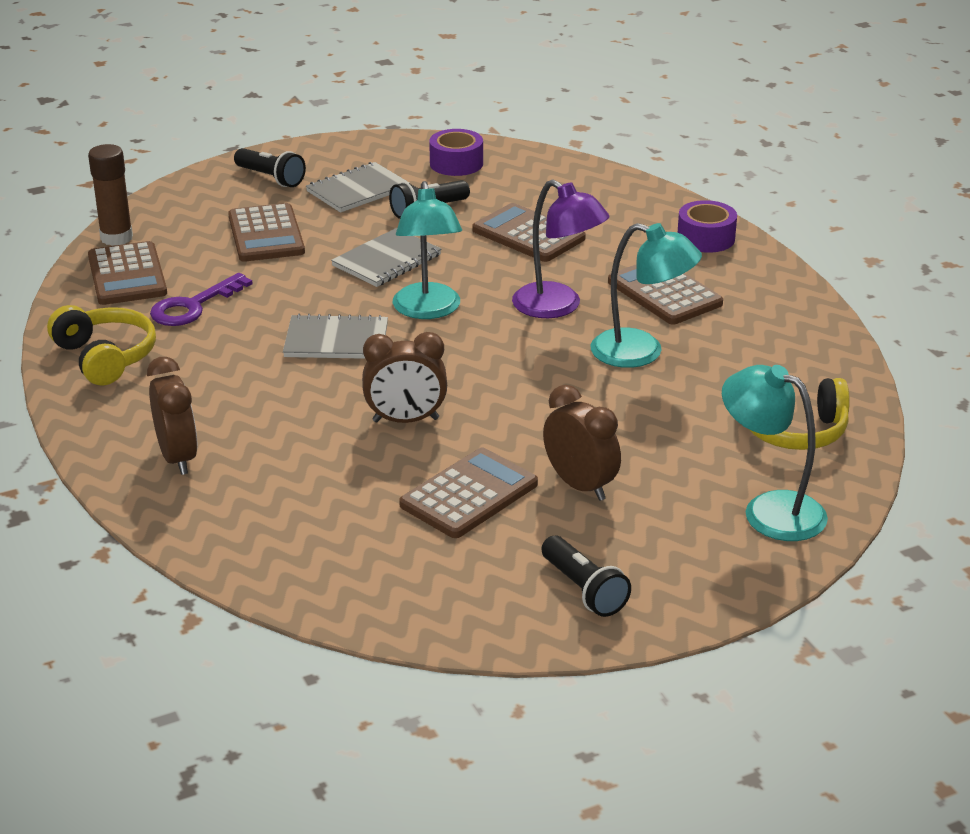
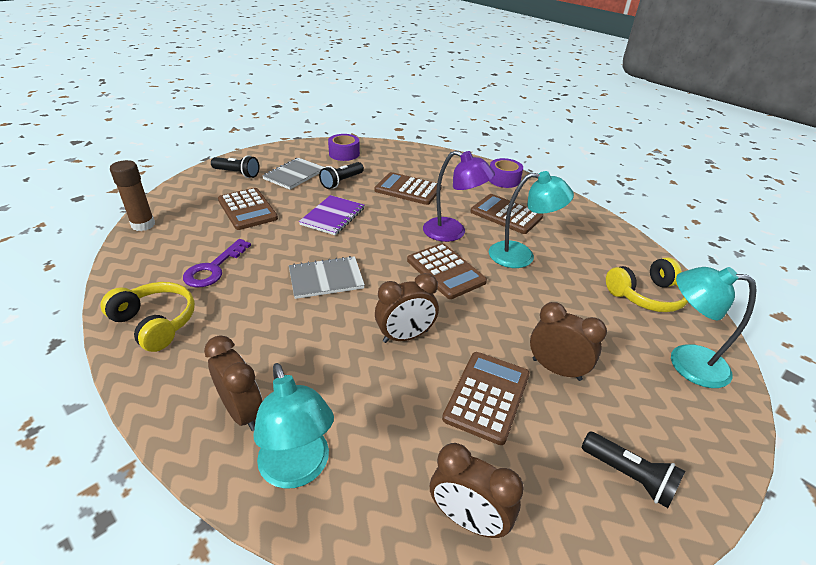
camera: 20 degrees left, 5 degrees up
(127, 275) = (157, 251): brown calculator -> brown calculator (445, 271)
(374, 584) = (468, 519): none -> brown clock
(386, 260) = (333, 216): grey notebook -> purple notebook
(428, 310) = (376, 247): turquoise lamp -> turquoise lamp (298, 470)

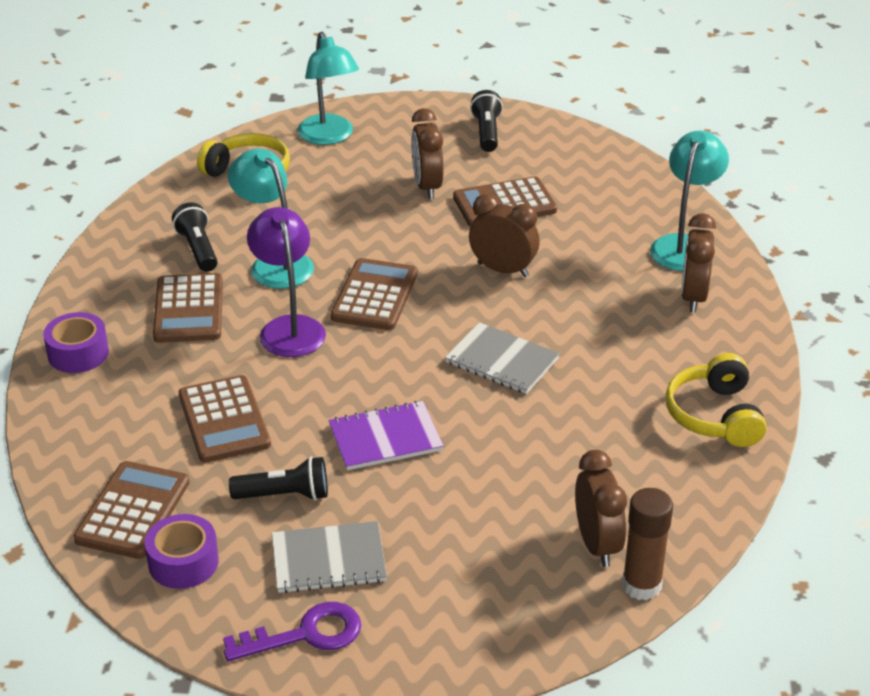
camera: 130 degrees left, 0 degrees up
(213, 268) = (607, 448): purple key -> purple key (306, 634)
(237, 173) = (409, 626): black flashlight -> black flashlight (198, 249)
(247, 209) = (477, 524): brown calculator -> brown calculator (133, 511)
(468, 519) = (608, 173): brown clock -> brown clock (597, 544)

